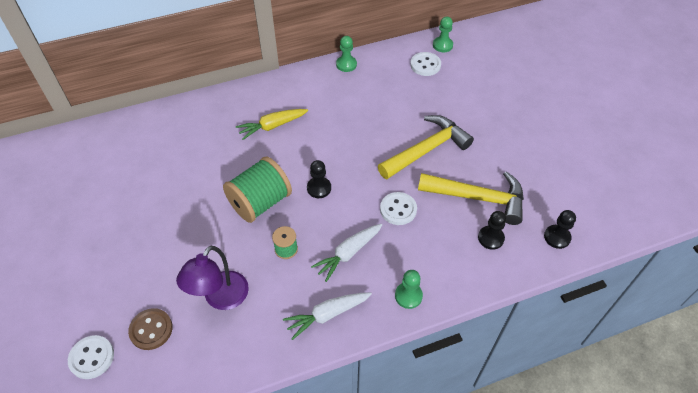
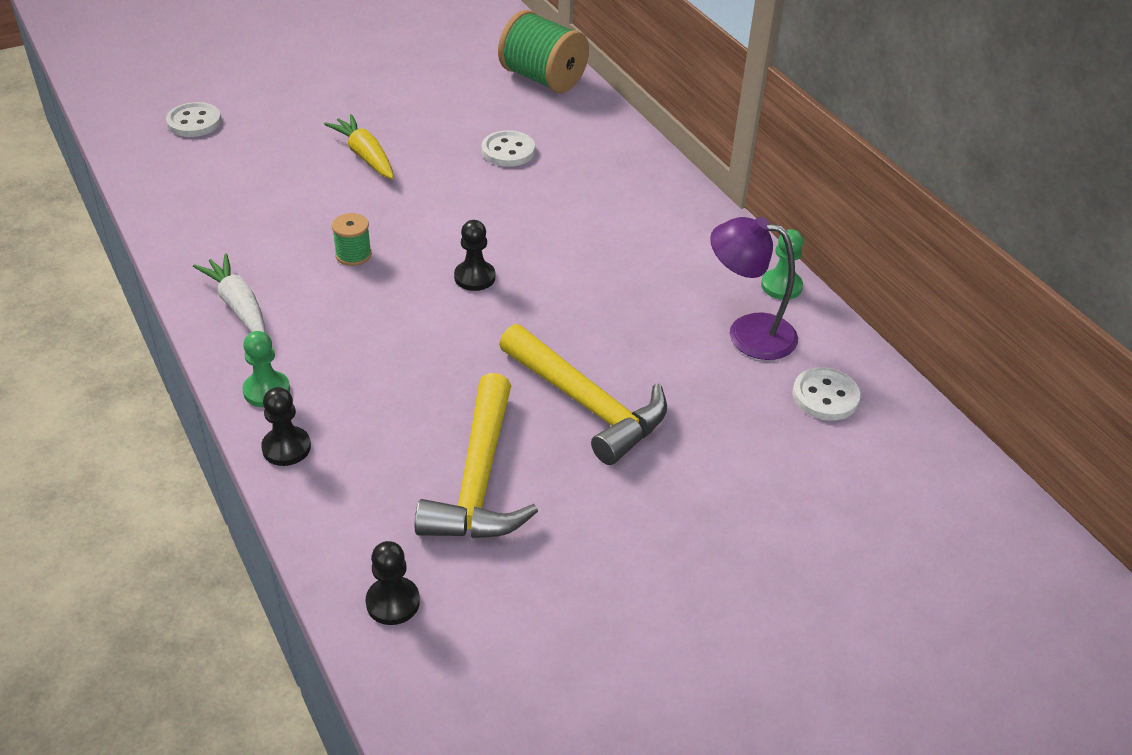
camera: 80 degrees right, 10 degrees down
(151, 330) = (227, 157): brown button -> none
(221, 298) = (270, 205): purple lamp -> purple lamp (747, 333)
(260, 202) = (438, 220): green spool -> green spool (543, 79)
(272, 126) = (598, 215): yellow carrot -> yellow carrot (365, 156)
(348, 253) = (347, 319): white carrot -> none
(398, 209) = (440, 371): white button -> white button (508, 151)
(442, 45) = (901, 422): green pawn -> none
(491, 238) = (385, 497): black pawn -> black pawn (286, 448)

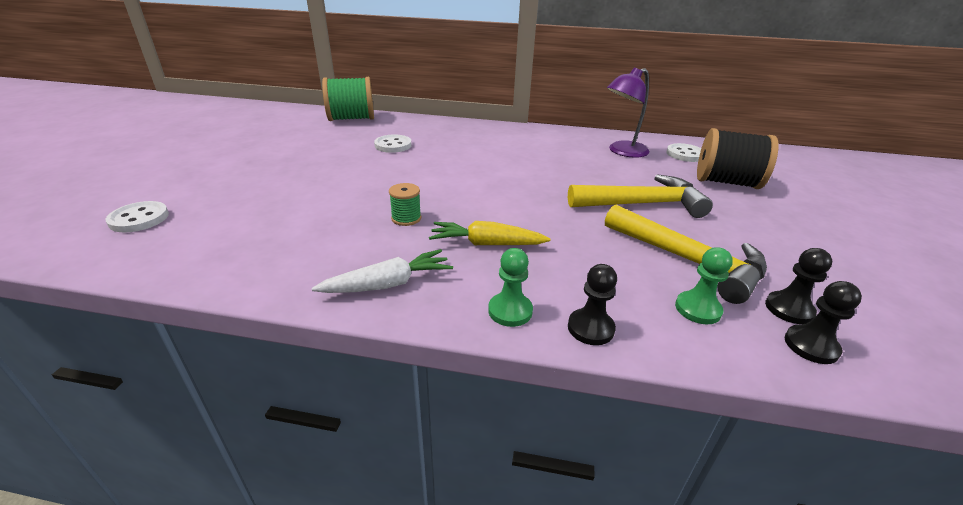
camera: 50 degrees left, 10 degrees down
(238, 305) = (388, 284): white carrot -> white carrot turned 150 degrees clockwise
(365, 156) = (316, 179): yellow carrot -> yellow carrot (486, 244)
(474, 277) = (489, 192): black pawn -> black pawn (789, 309)
(762, 463) = (726, 182): none -> black spool
(781, 286) = (595, 135): green pawn -> green pawn (697, 309)

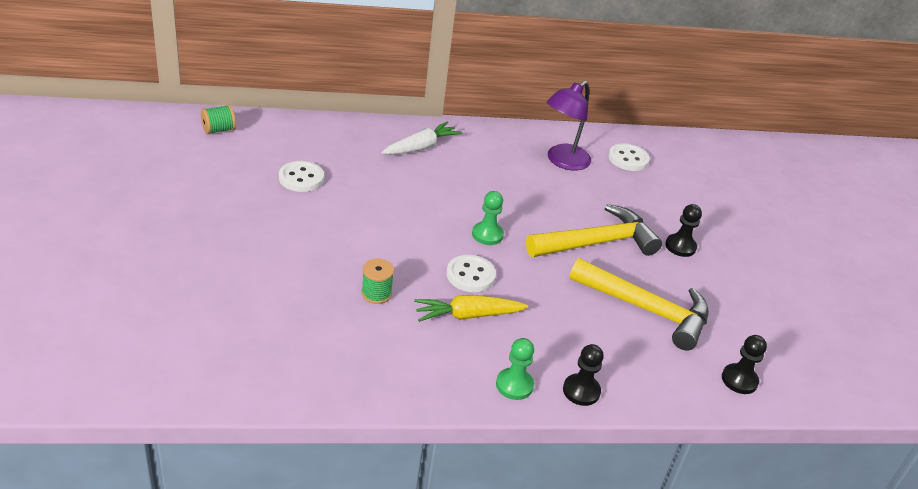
camera: 20 degrees left, 5 degrees up
(139, 219) = (93, 333): white button -> white button (470, 275)
(351, 119) = (218, 130): green spool -> green spool, size x0.48
(388, 284) = (401, 374): white carrot -> white carrot (421, 147)
(697, 309) = (658, 360): green pawn -> green pawn (487, 235)
(726, 182) = (671, 200): black spool -> none
(789, 309) = (725, 349): black pawn -> black pawn (680, 246)

